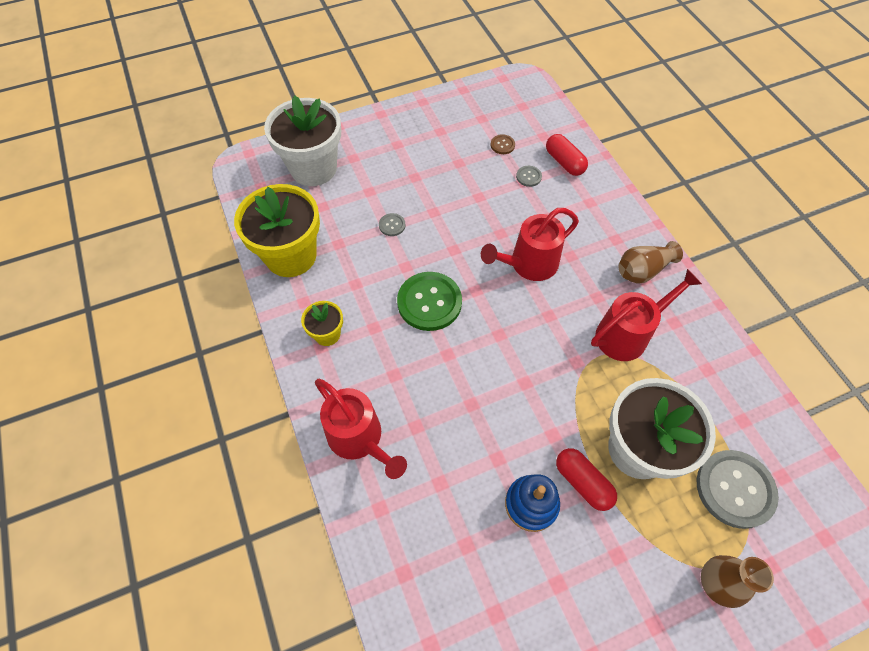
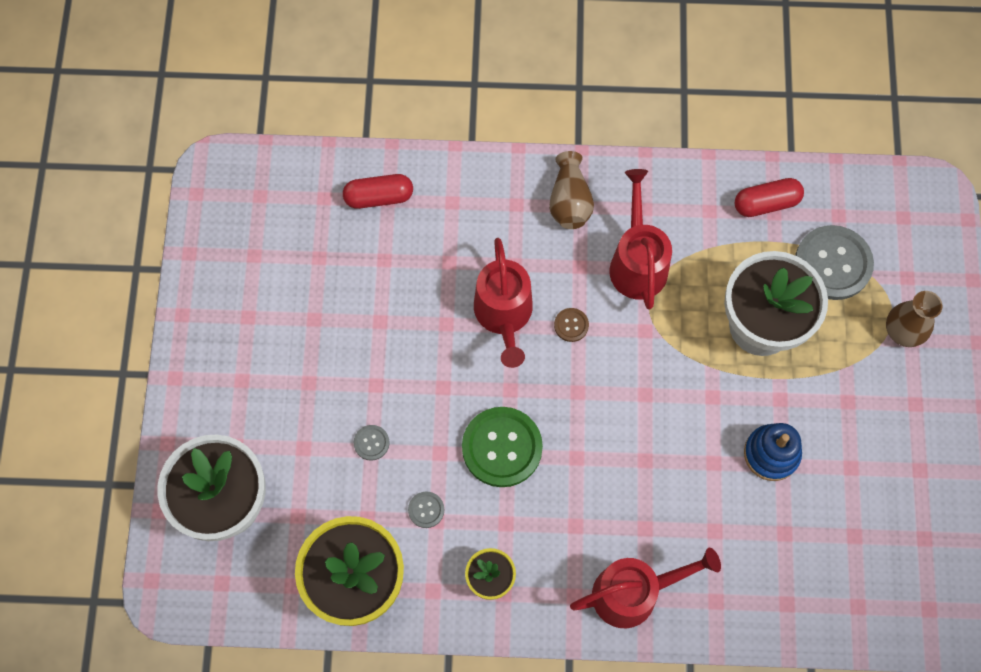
camera: 65 degrees left, 10 degrees up
(502, 145) = (313, 253): brown button -> brown button (571, 325)
(528, 177) = (379, 249): grey button -> grey button (426, 510)
(583, 482) = (770, 395): red capsule -> red capsule (766, 203)

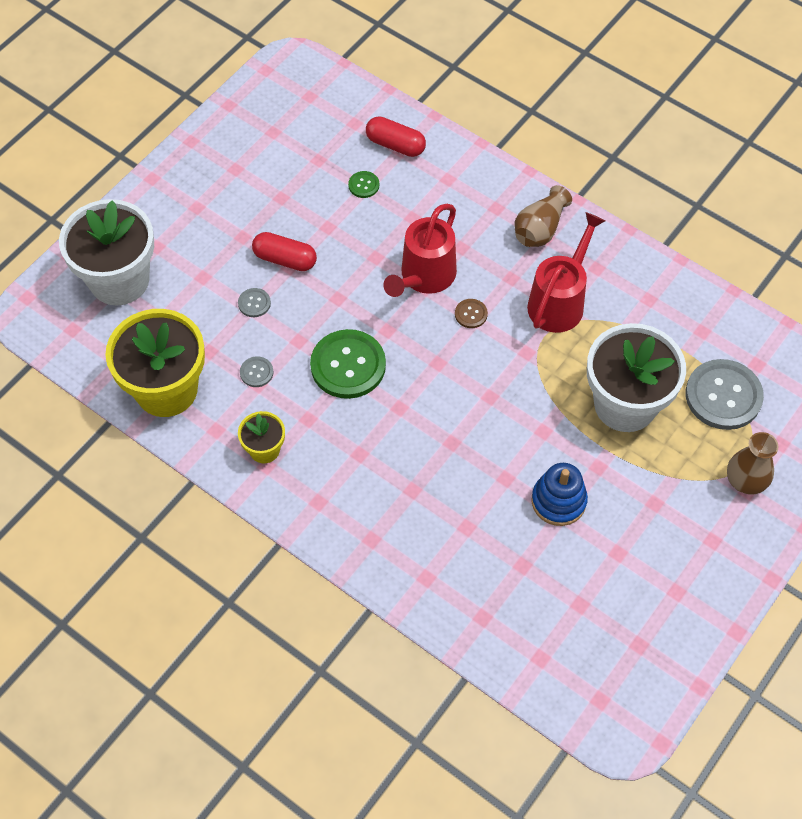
camera: 35 degrees right, 10 degrees down
(381, 257) = (363, 185): none -> green button
(634, 592) = (366, 529): red watering can -> none
(766, 203) = (701, 320): red capsule -> red capsule (285, 259)

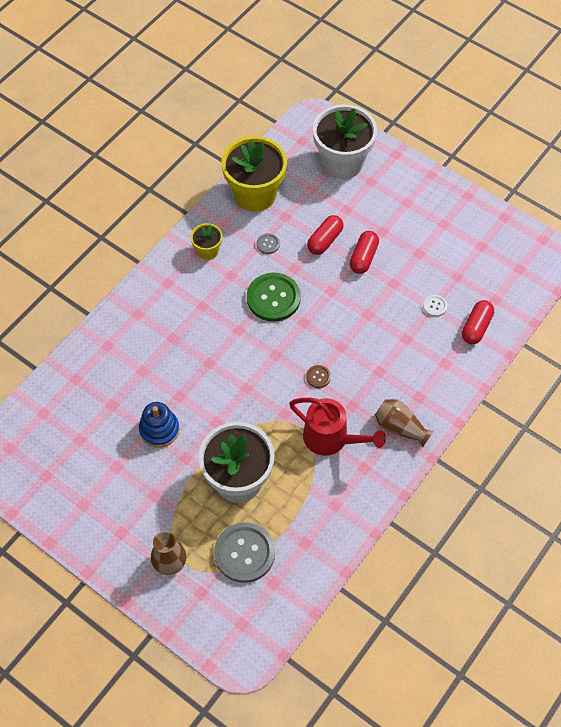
camera: 90 degrees right, 0 degrees up
(254, 303) = (325, 240): grey button -> red capsule
(363, 185) = (434, 306): green button -> white button
(424, 277) = (350, 346): red watering can -> none

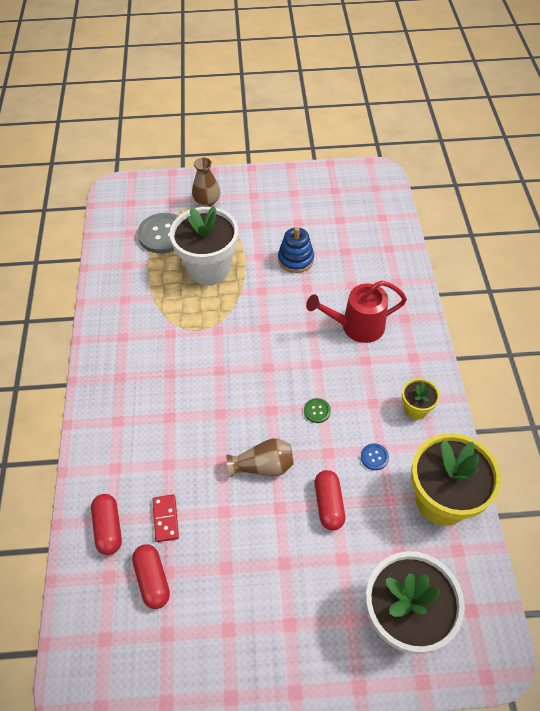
camera: 140 degrees right, 5 degrees down
(268, 244) = (374, 457): grey button -> blue button
(273, 298) = (317, 411): green button -> green button, size x0.44
(318, 377) = (217, 375): brown button -> none
(331, 439) = (165, 338): red watering can -> red watering can (356, 326)
(363, 257) = (276, 516): red capsule -> red capsule (152, 579)
(400, 428) = (115, 384): brown vase -> brown vase (263, 466)
(434, 306) = (166, 519): white button -> red domino

